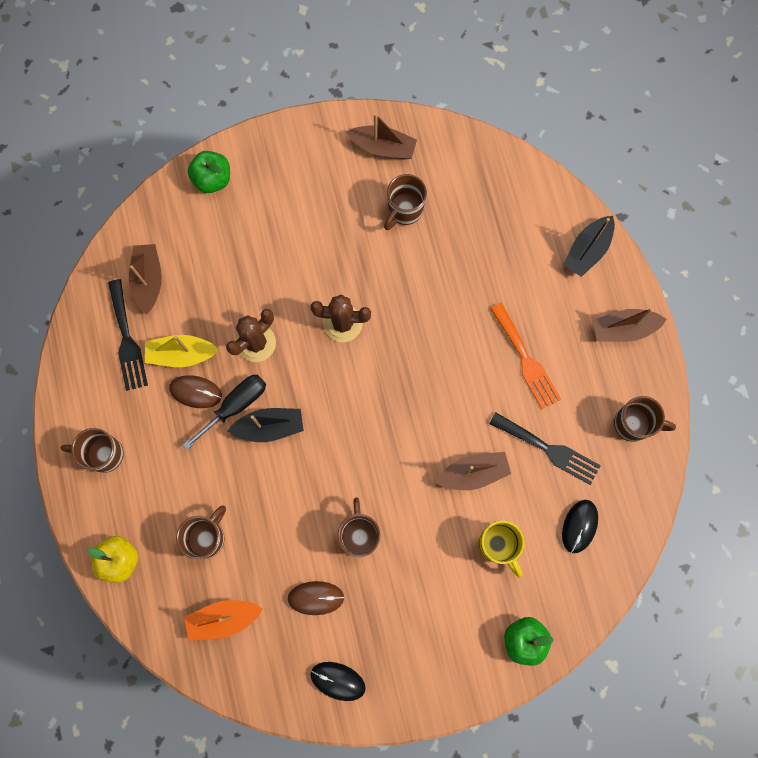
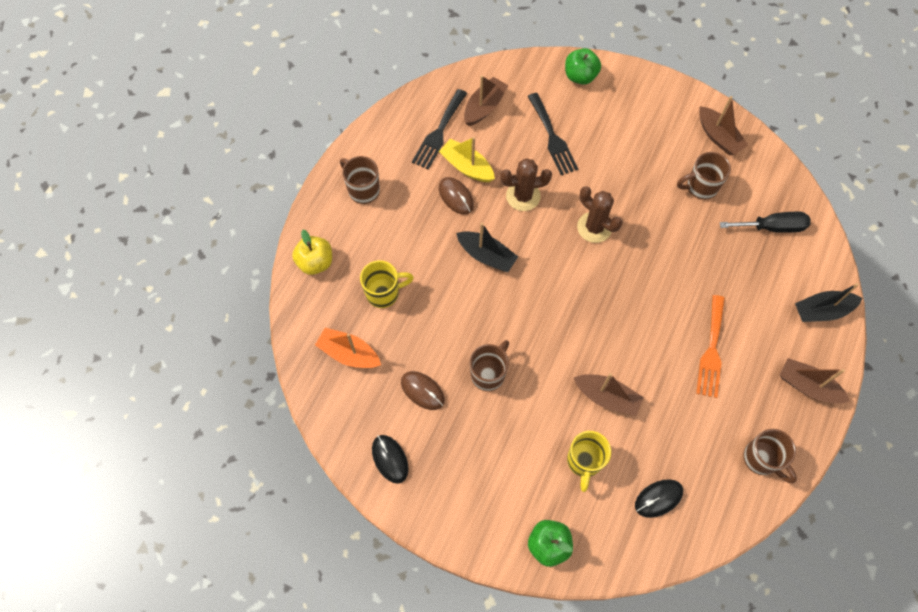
camera: 40 degrees right, 10 degrees down
(207, 537) = (384, 293): brown mug -> yellow mug
(235, 406) = (475, 225): black screwdriver -> black screwdriver (772, 227)
(549, 449) = (678, 425): black fork -> black fork (552, 137)

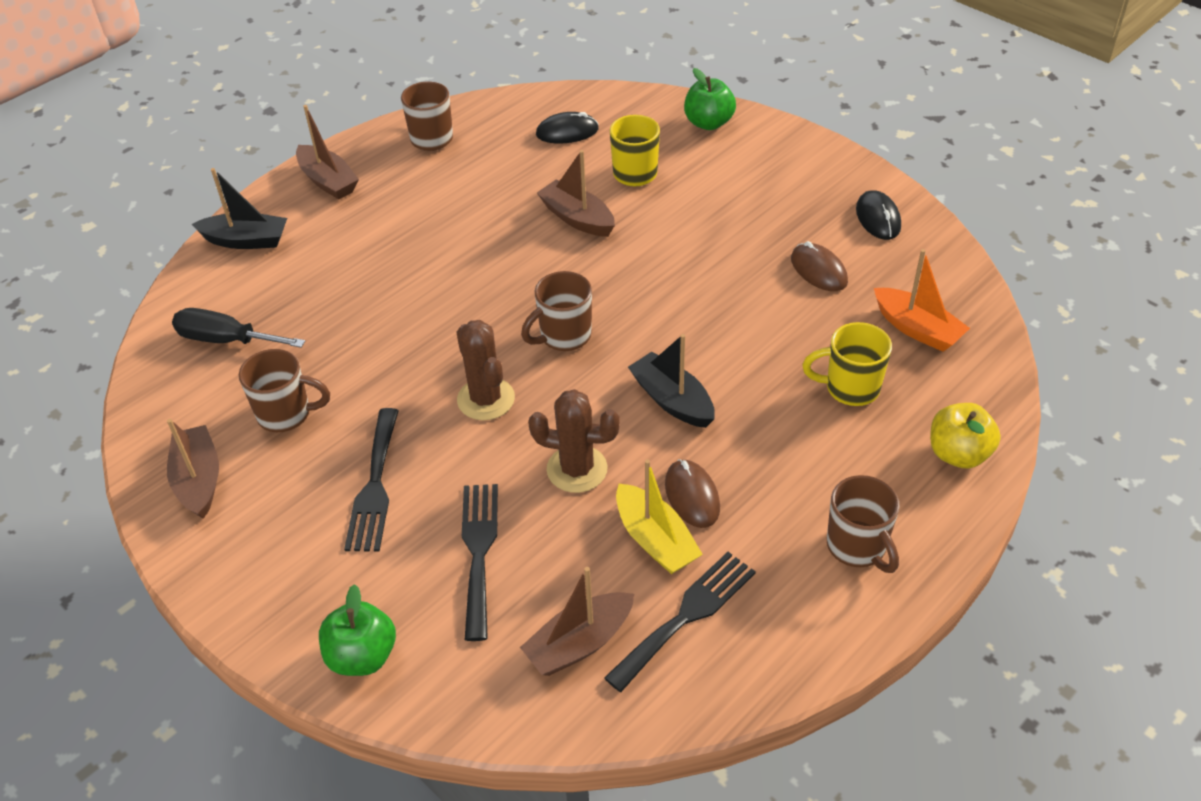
camera: 160 degrees left, 20 degrees down
(488, 374) = (722, 269): brown mug -> brown mug (564, 336)
(625, 158) = (374, 486): none -> black fork
(711, 350) = (417, 233): orange fork -> none

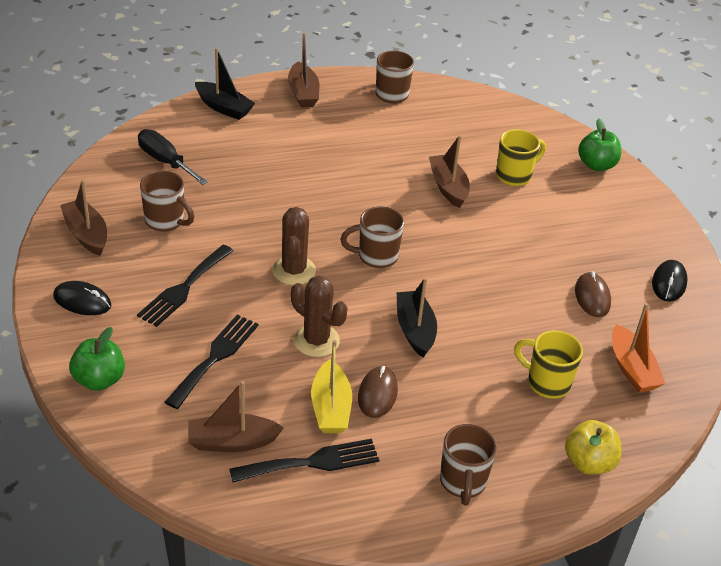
camera: 25 degrees right, 5 degrees down
(199, 480) = (86, 234): brown boat -> brown boat turned 45 degrees counterclockwise
(567, 132) = (488, 129): black mouse -> black mouse (82, 301)

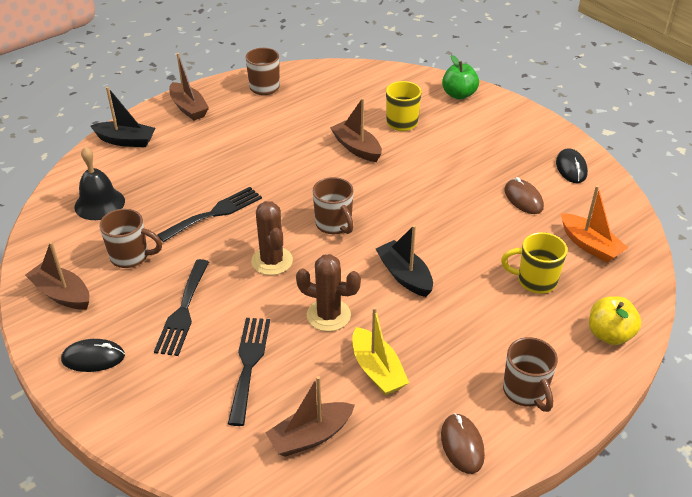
camera: 20 degrees left, 0 degrees up
(99, 380) = (153, 427): green apple -> none
(165, 161) = (99, 204): black screwdriver -> black bell
(312, 462) = (391, 426): black fork -> black fork (215, 213)
(376, 256) = (334, 225): brown mug -> brown mug turned 90 degrees counterclockwise
(377, 394) = (409, 342): brown mouse -> brown mouse (462, 445)

